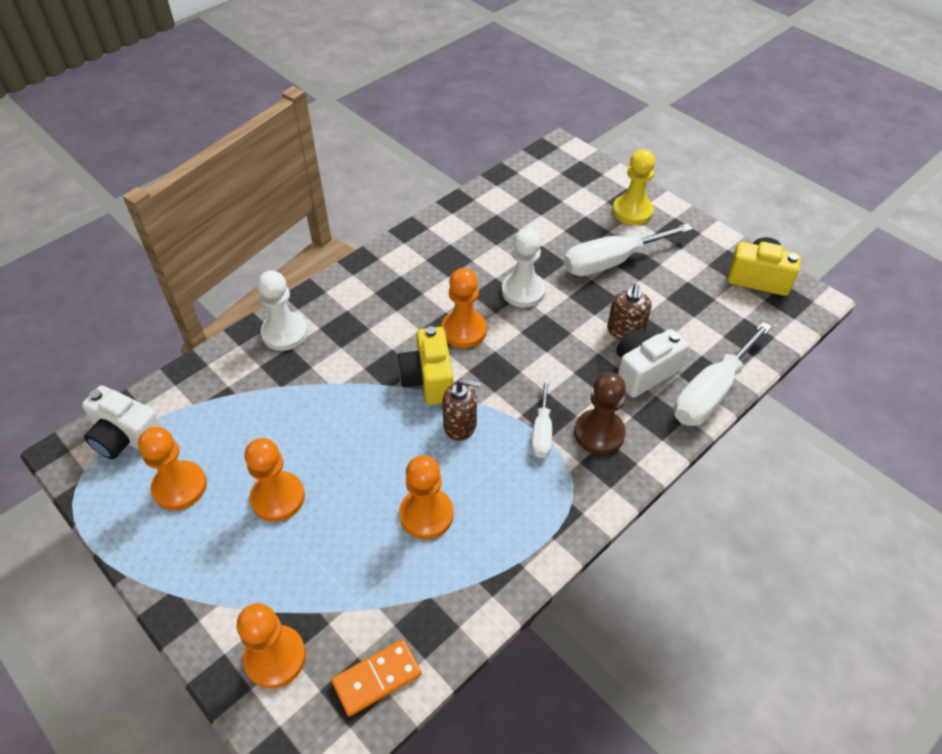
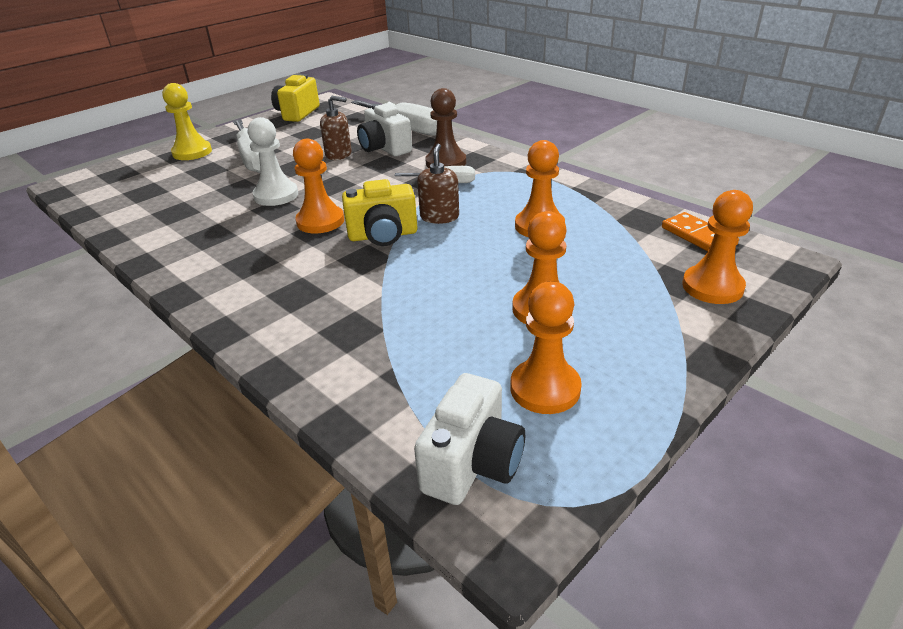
camera: 90 degrees left, 15 degrees down
(285, 333) = (292, 338): white pawn -> none

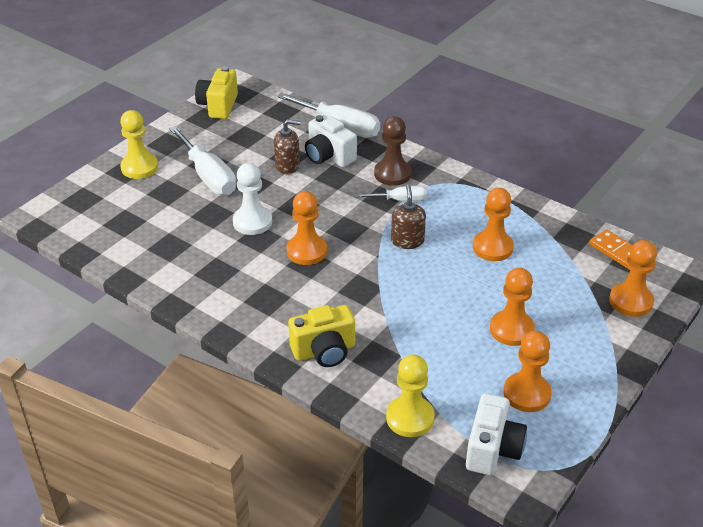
camera: 10 degrees left, 5 degrees up
(363, 408) = (410, 418): none -> yellow pawn
(383, 235) = (367, 264): yellow camera -> yellow camera (324, 351)

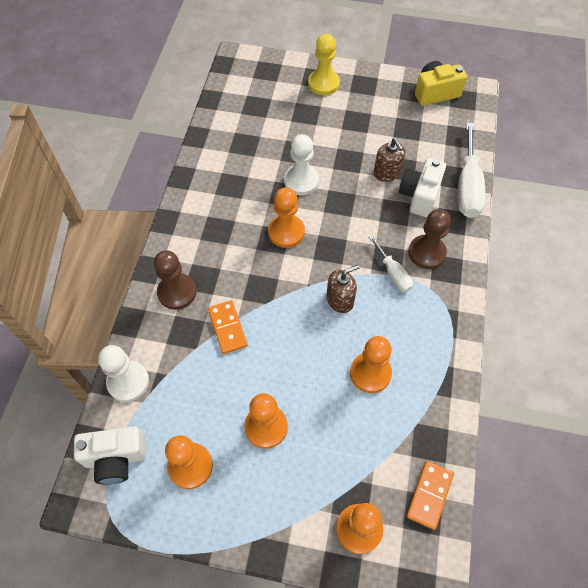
camera: 65 degrees right, 20 degrees up
(208, 176) = (340, 128): white screwdriver -> none
(324, 351) = (177, 292): yellow camera -> brown pawn
(391, 325) = (227, 328): none -> orange domino
(410, 418) = (128, 382): yellow pawn -> white pawn

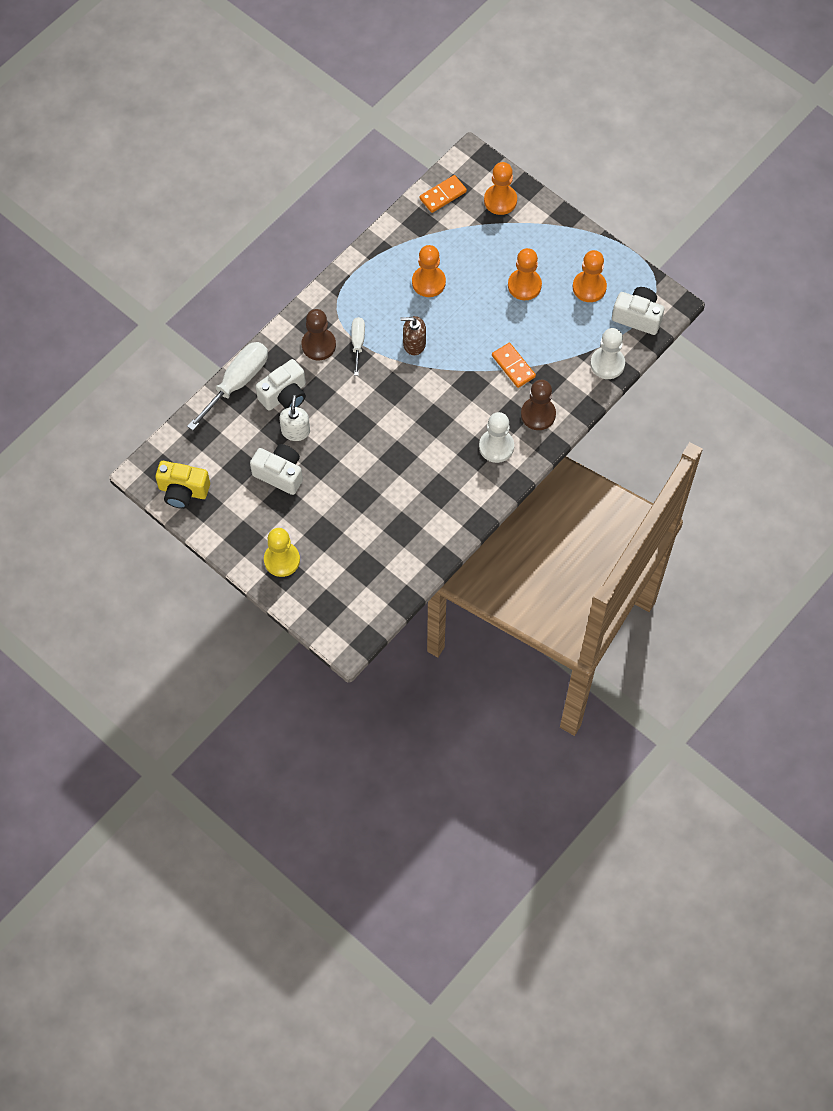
camera: 150 degrees left, 5 degrees up
(227, 328) = (513, 366): orange domino -> orange domino turned 45 degrees counterclockwise
(286, 232) = (420, 421): orange pawn -> none
(301, 181) = (376, 462): white pawn -> white pawn (496, 446)
(373, 137) = (280, 474): none -> white camera
(387, 173) = (295, 431): brown soap dispenser -> white soap dispenser

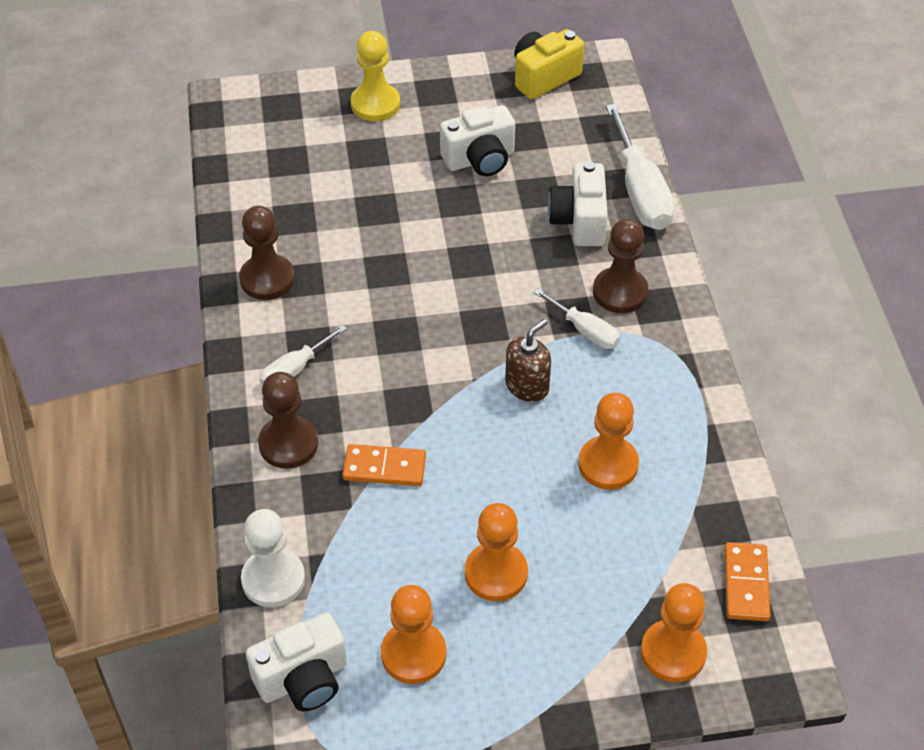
camera: 130 degrees right, 15 degrees down
(295, 431) = (521, 203): white soap dispenser -> none
(454, 506) = (267, 279): none -> brown pawn
(496, 446) = (294, 370): white pawn -> white screwdriver

